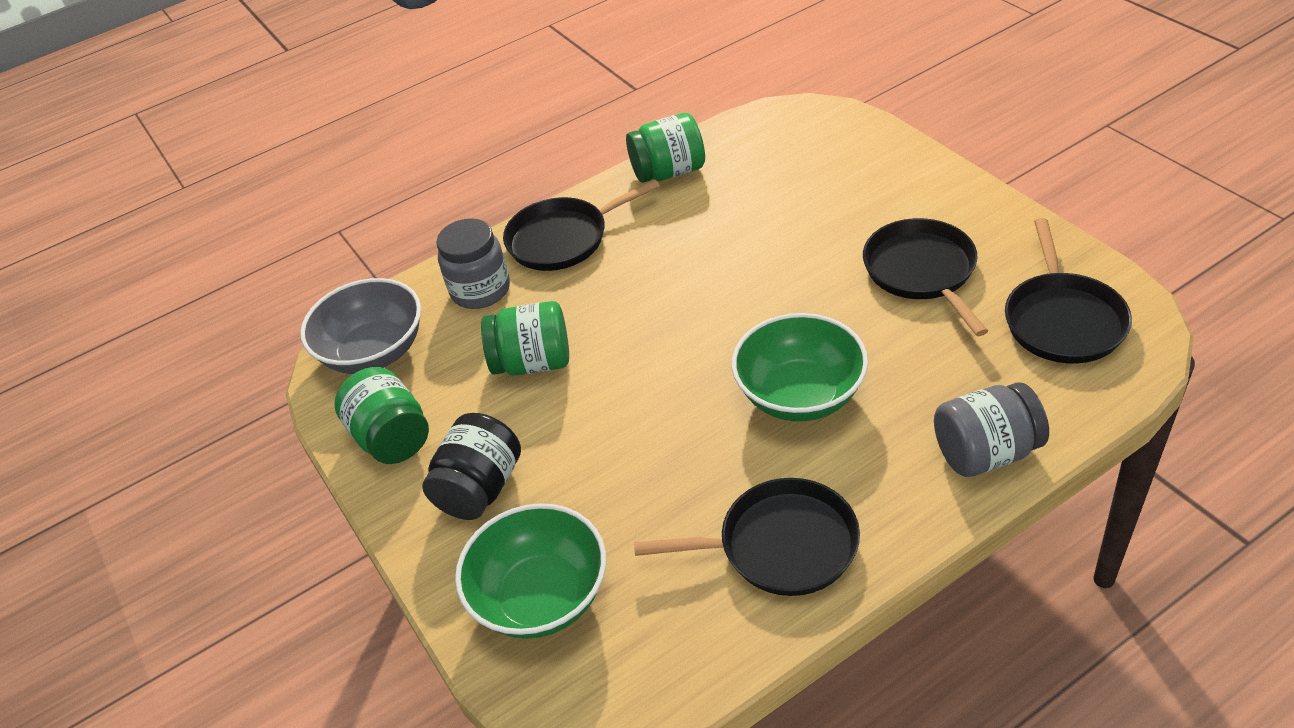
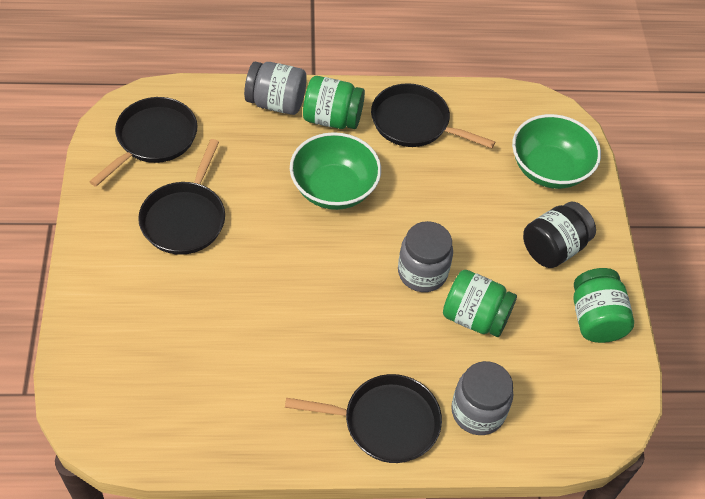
camera: 160 degrees left, 10 degrees up
(374, 352) = (583, 404): grey bowl -> none
(621, 370) = (422, 272): none -> grey jar
(669, 172) = (253, 438): green jar -> green jar (332, 119)

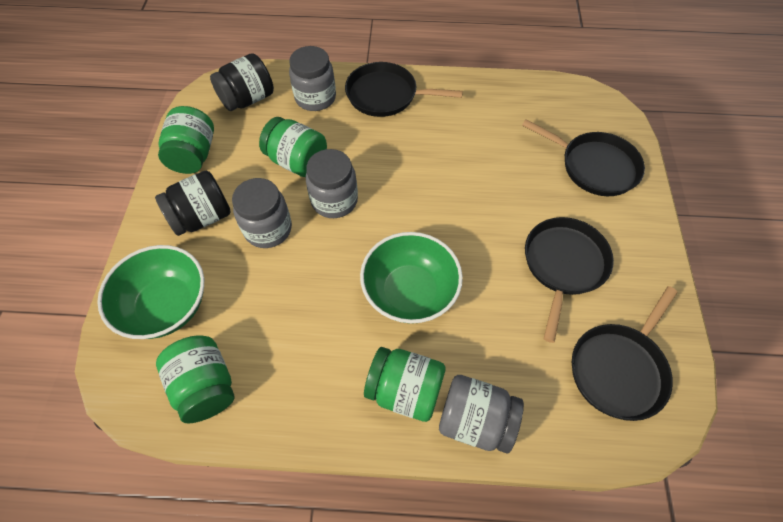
camera: 170 degrees left, 5 degrees up
(414, 123) = (304, 379): black pan -> black pan (595, 166)
(482, 239) = (268, 229): none -> grey jar
(490, 116) = (205, 386): none -> green jar
(565, 404) = (248, 99): none -> black jar

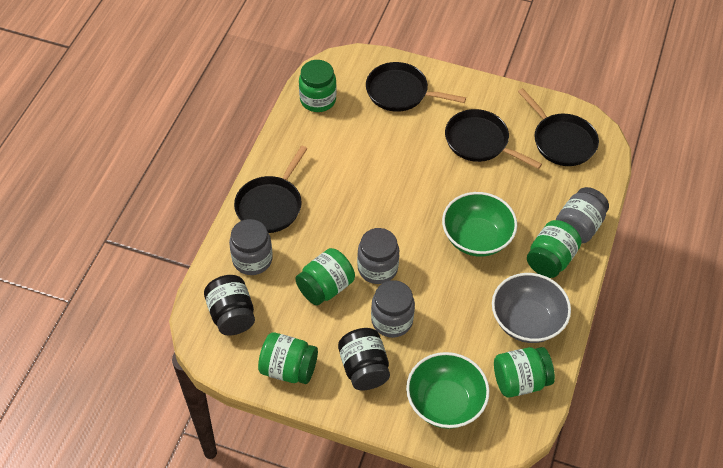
camera: 75 degrees left, 5 degrees down
(298, 377) = (527, 321): none -> grey bowl
(540, 98) = (318, 100): none -> green jar
(595, 166) = (400, 92): black pan -> black pan turned 120 degrees counterclockwise

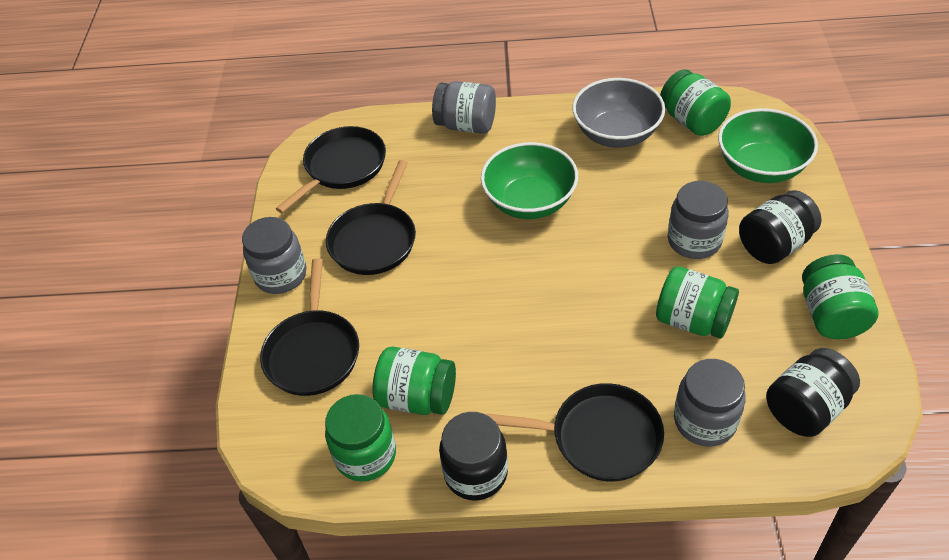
camera: 105 degrees left, 5 degrees down
(280, 143) = (476, 473): none -> black jar
(377, 268) = (630, 278): grey jar -> grey jar (281, 275)
(550, 259) = (525, 135): green jar -> green jar (417, 398)

